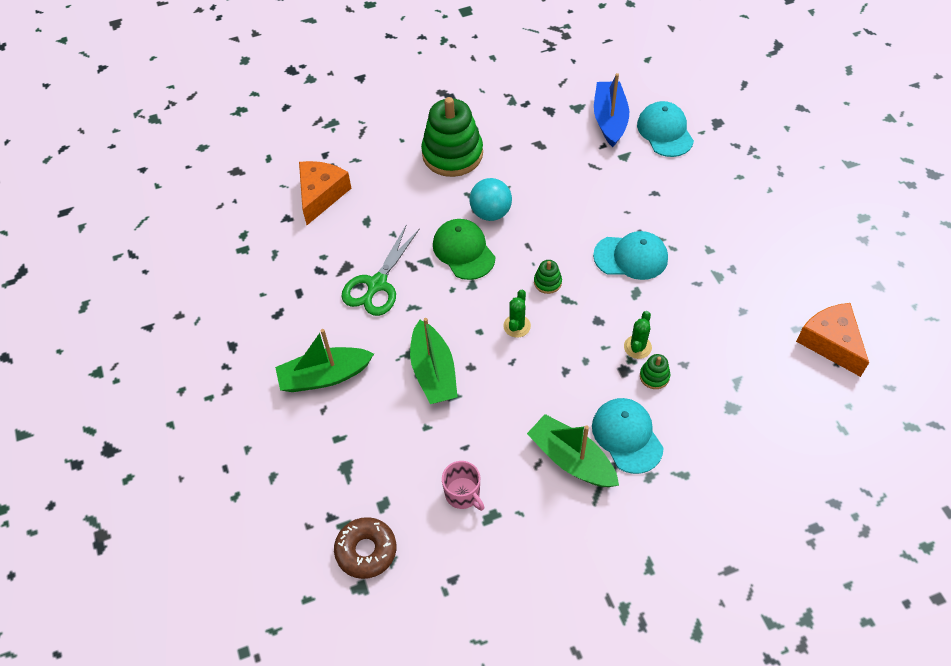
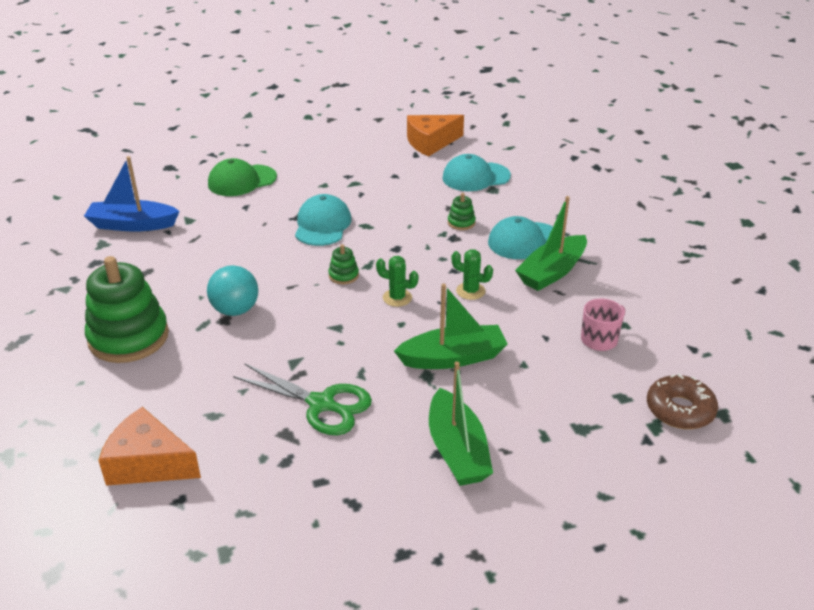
camera: 90 degrees left, 20 degrees down
(463, 251) = (286, 332): green cap -> green cap (242, 181)
(637, 347) = (429, 229): green cactus -> green cactus (470, 291)
(665, 131) = (167, 195): turquoise cap -> turquoise cap (475, 177)

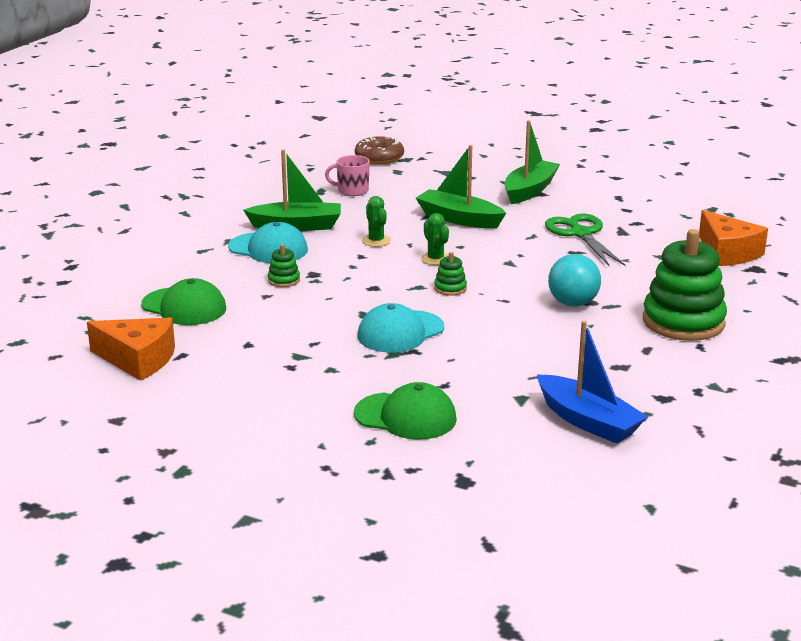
camera: 135 degrees left, 10 degrees down
(475, 177) = (184, 307): turquoise cap -> green cap

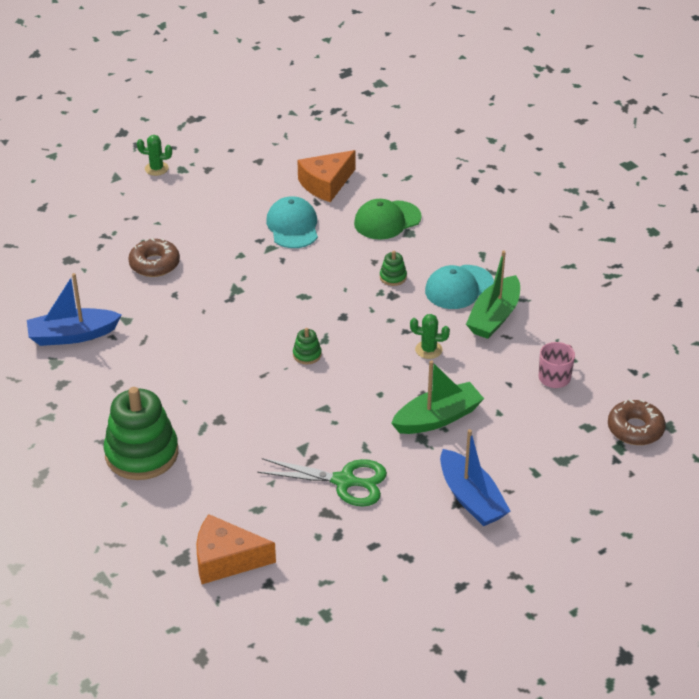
camera: 120 degrees right, 15 degrees up
(400, 332) = (261, 303): turquoise cap -> turquoise cap (293, 226)
(405, 416) = (154, 264): green cap -> brown donut
(435, 259) = (366, 369): green cactus -> green cactus (156, 169)
(529, 190) = (471, 498): green boat -> blue boat
(573, 303) = (224, 408): turquoise ball -> none

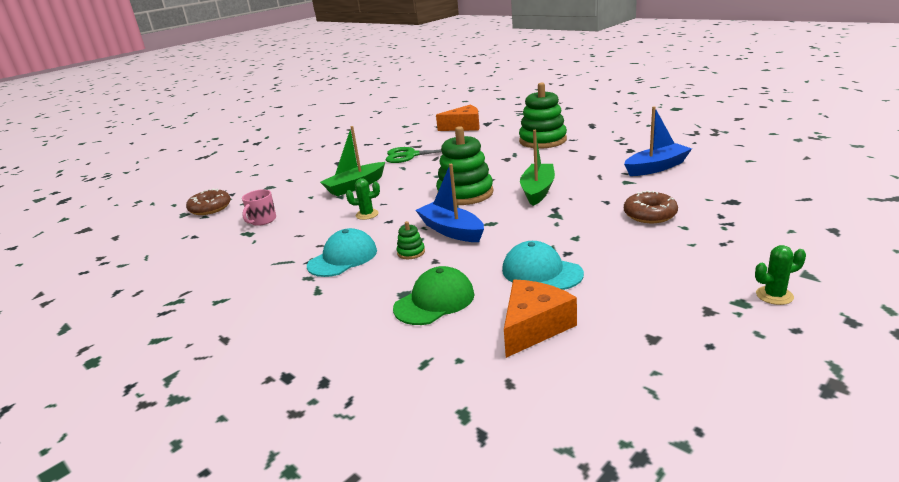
camera: 170 degrees right, 15 degrees down
(293, 226) = (541, 272): turquoise cap -> turquoise cap turned 150 degrees clockwise
(307, 355) = (465, 194): green stacking toy -> green stacking toy, size x2.39
(471, 498) = (331, 164): blue boat -> blue boat (451, 231)
(494, 317) = (308, 245): green boat -> green boat (538, 191)

